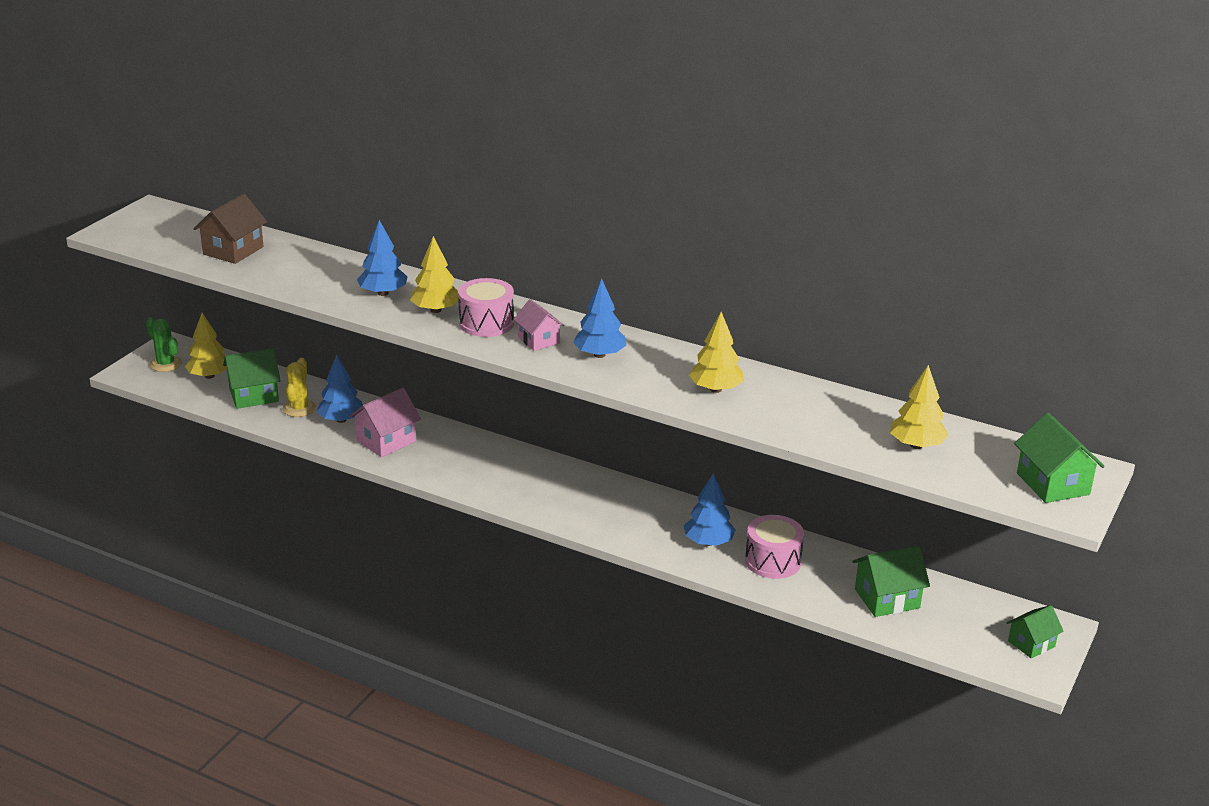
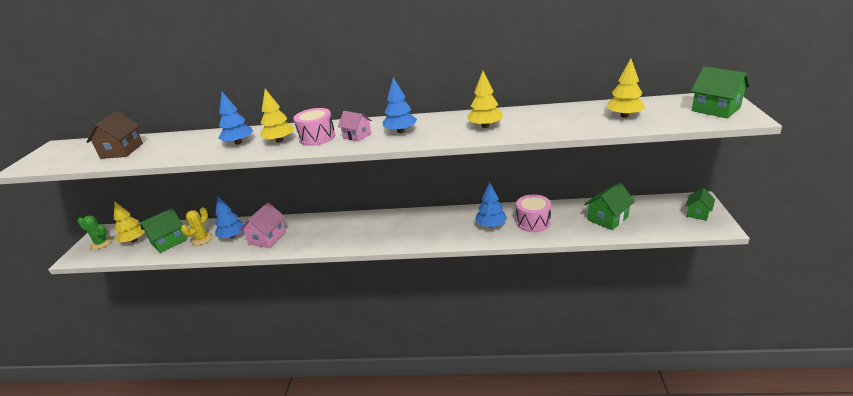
camera: 20 degrees left, 0 degrees up
(299, 408) = (202, 239): yellow cactus -> yellow cactus turned 45 degrees clockwise

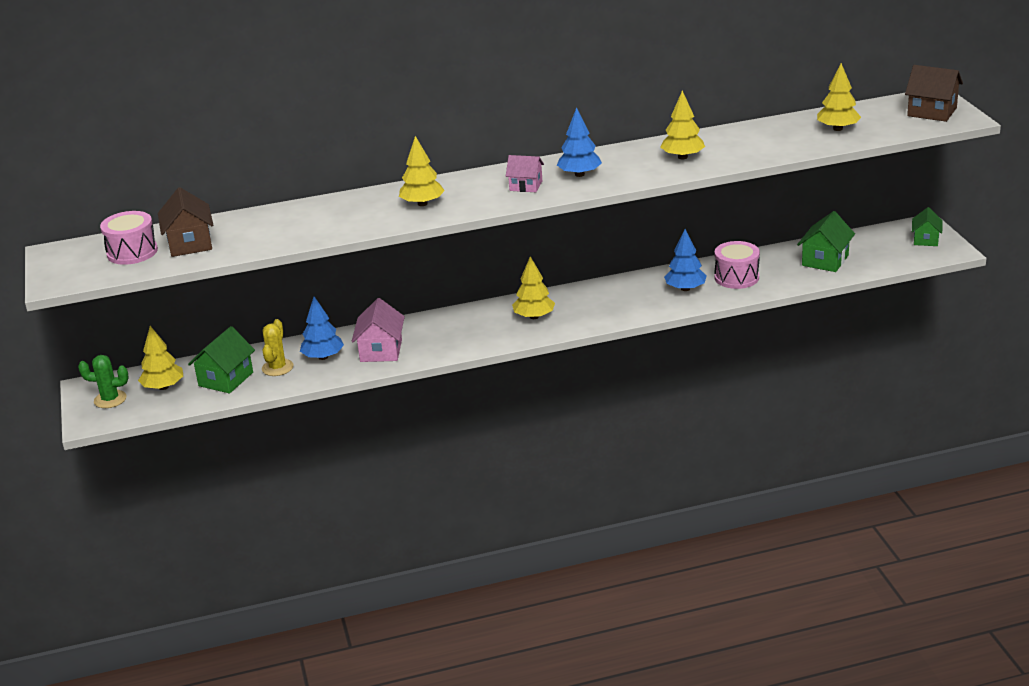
camera: 20 degrees left, 0 degrees up
(239, 142) = (363, 213): blue tree -> none
(317, 137) = (472, 194): pink drum -> pink drum (132, 252)
(377, 229) = (534, 317): none -> yellow tree
(715, 109) = (932, 112): green house -> brown house

